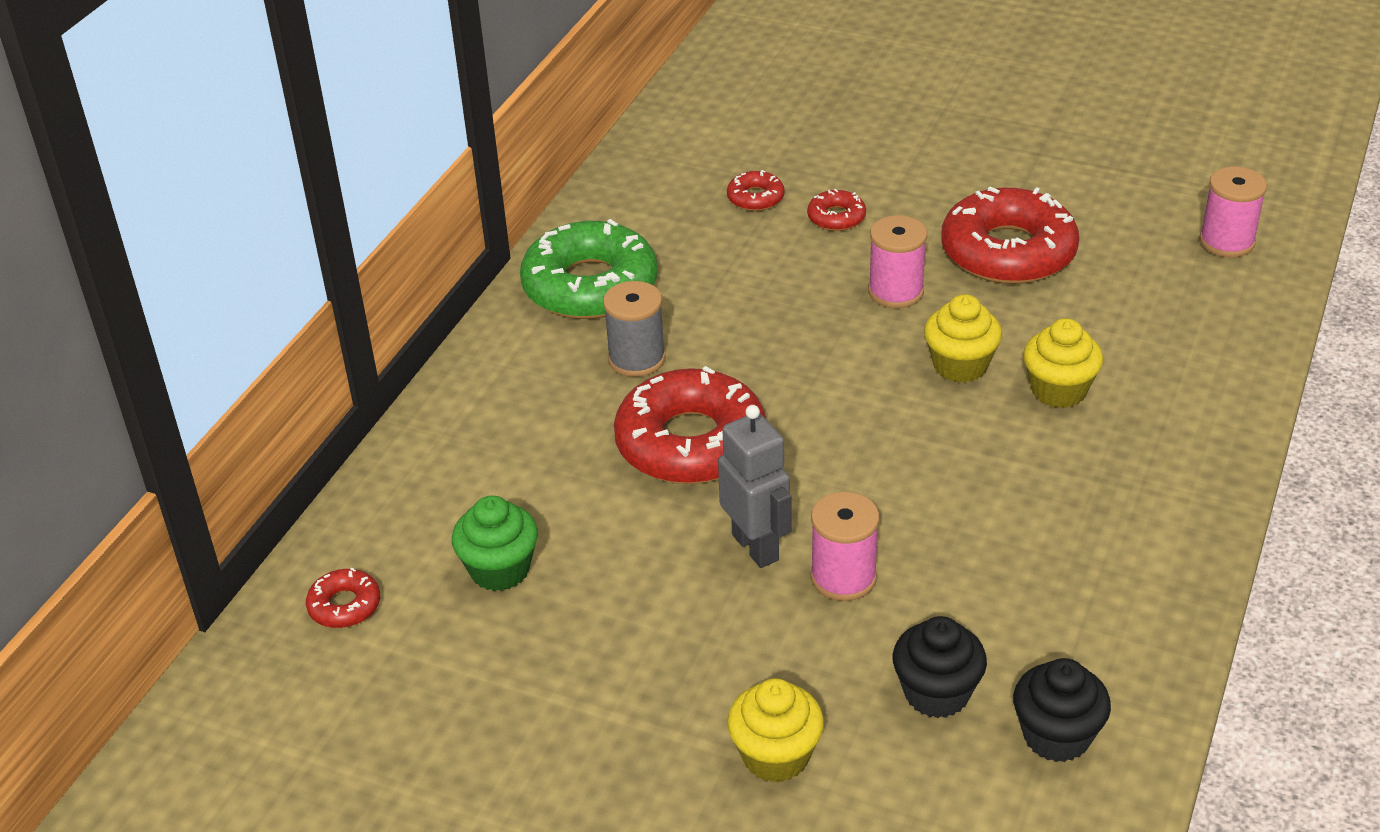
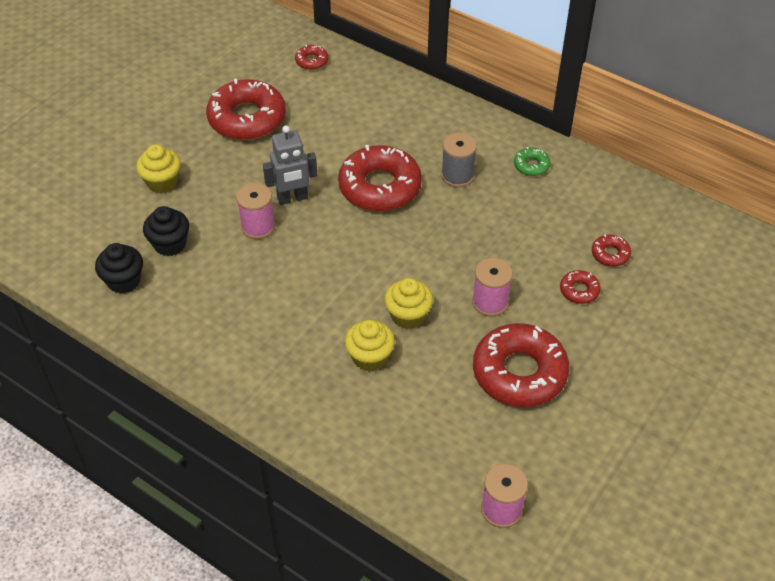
camera: 100 degrees right, 10 degrees up
(500, 569) = (314, 109): green cupcake -> none
(547, 667) = (247, 118): none -> red donut
(590, 286) = (531, 165): green donut -> green donut, size x0.45

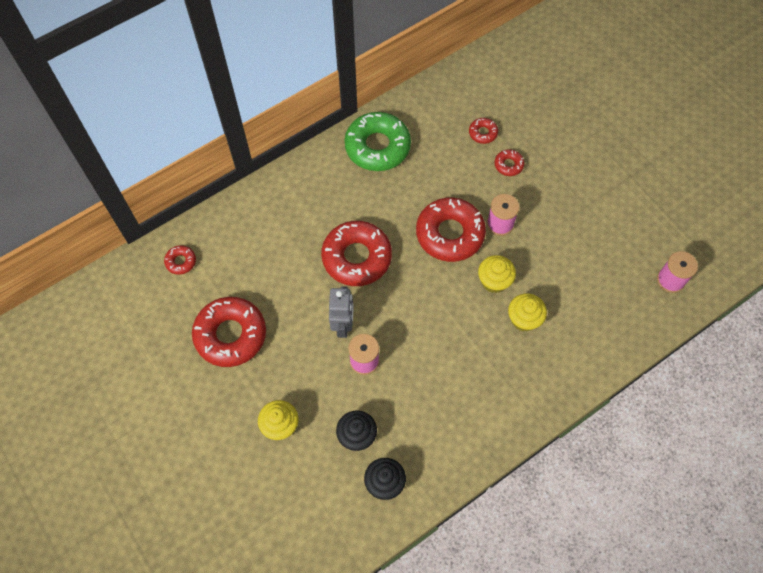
camera: 70 degrees left, 15 degrees up
(457, 176) = (367, 199): grey spool -> none
(519, 372) = (567, 229): red donut -> red donut (450, 234)
(531, 165) = (377, 147): green donut -> green donut, size x2.24

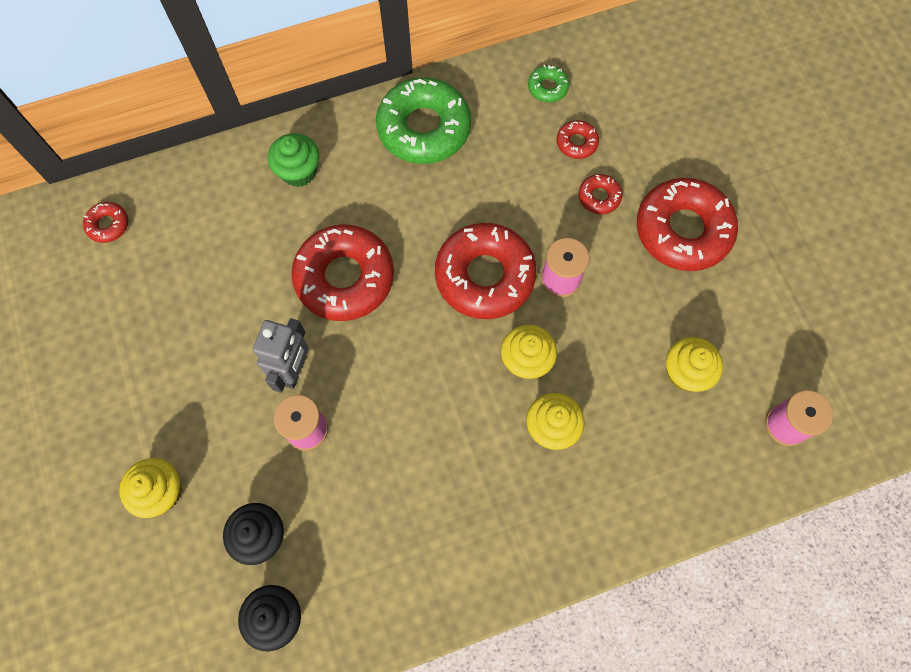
camera: 15 degrees right, 5 degrees up
(230, 335) = (138, 344): red donut -> red donut (682, 230)
(301, 195) = (299, 171): none -> green cupcake
(452, 101) = (548, 87): none -> green donut
(598, 263) = (685, 373): none -> yellow cupcake

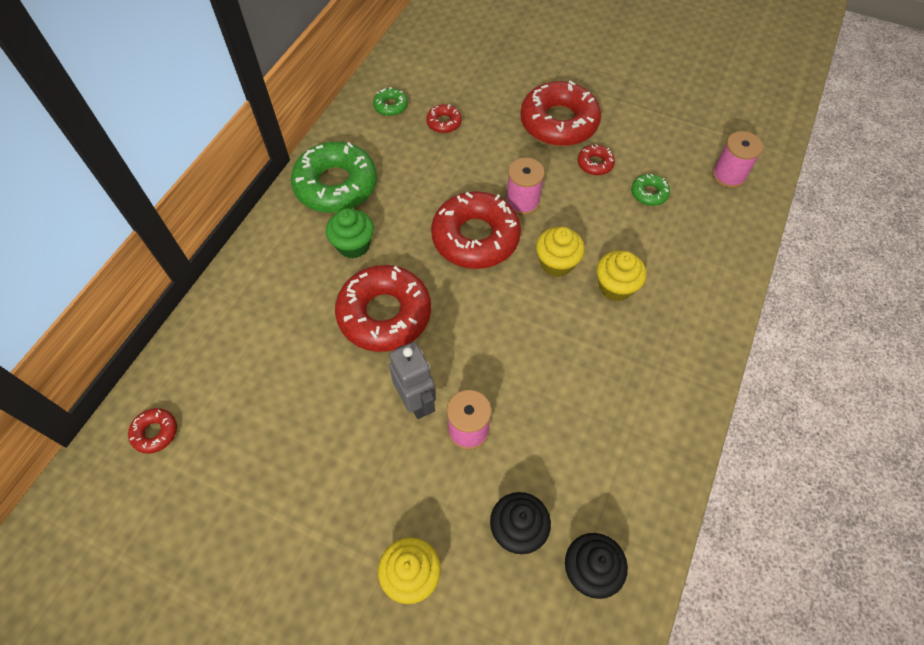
camera: 45 degrees left, 10 degrees down
(299, 171) = (275, 276): green cupcake -> green cupcake (353, 245)
(599, 197) = (491, 141): red donut -> red donut (595, 164)
(685, 373) = (649, 193): yellow cupcake -> green donut

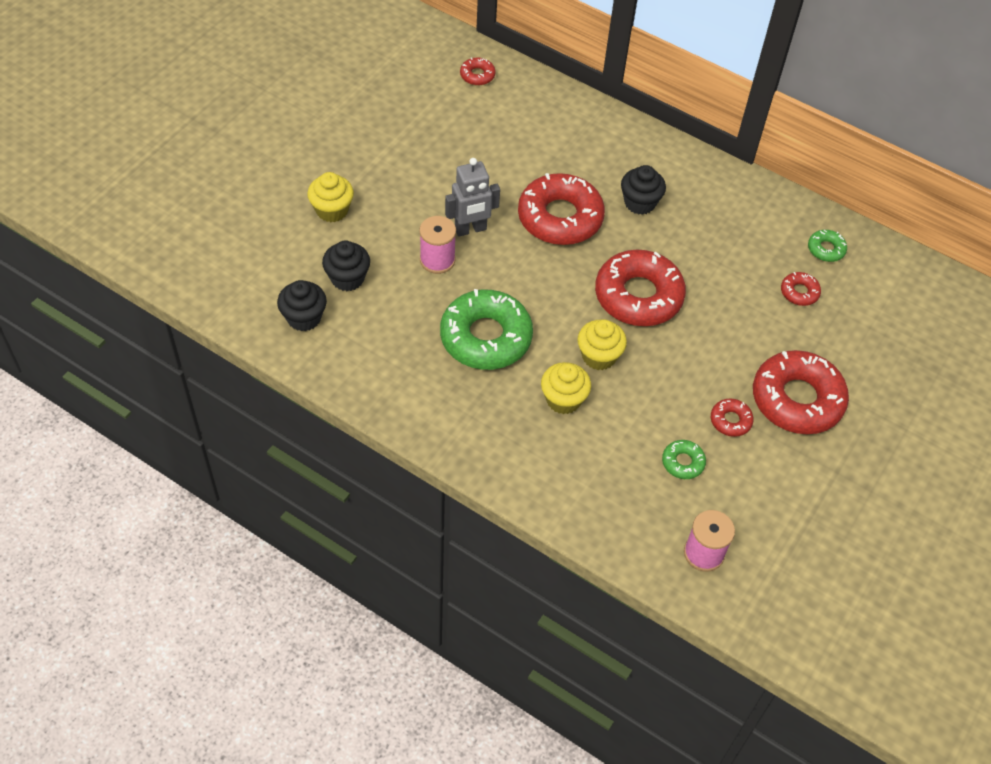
camera: 95 degrees right, 5 degrees down
(336, 185) = (715, 196): green donut -> green donut (486, 337)
(353, 245) = (640, 203): green cupcake -> black cupcake
(522, 202) = (681, 343): pink spool -> none

